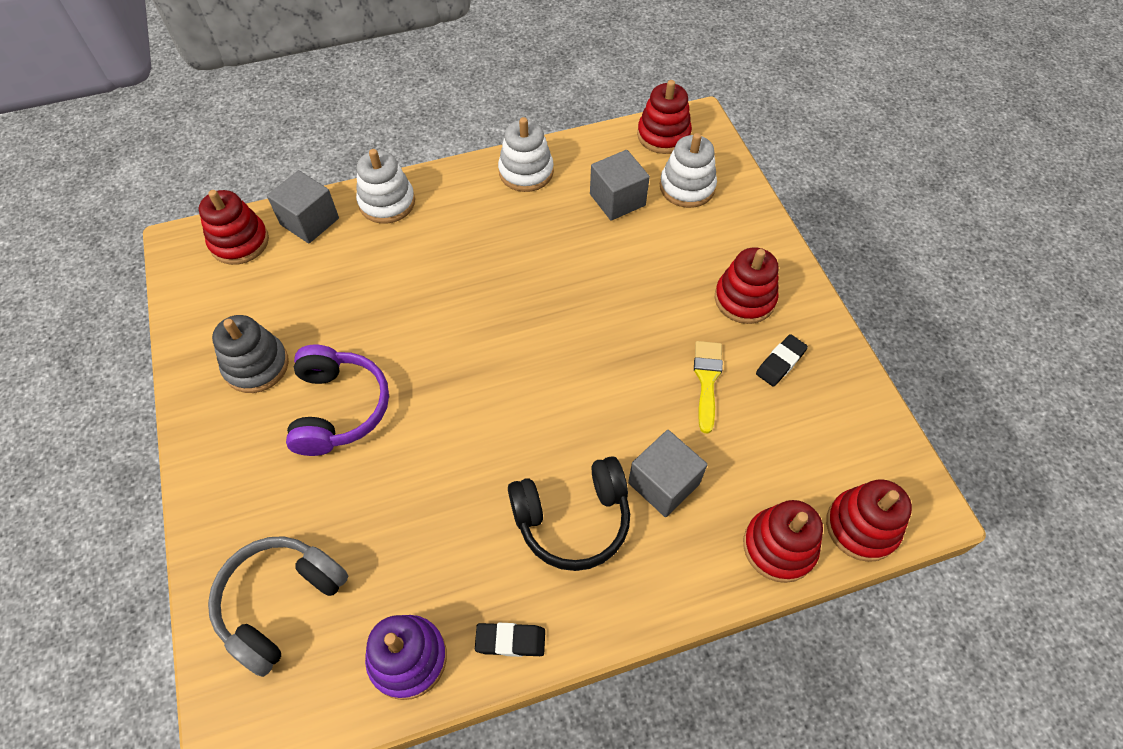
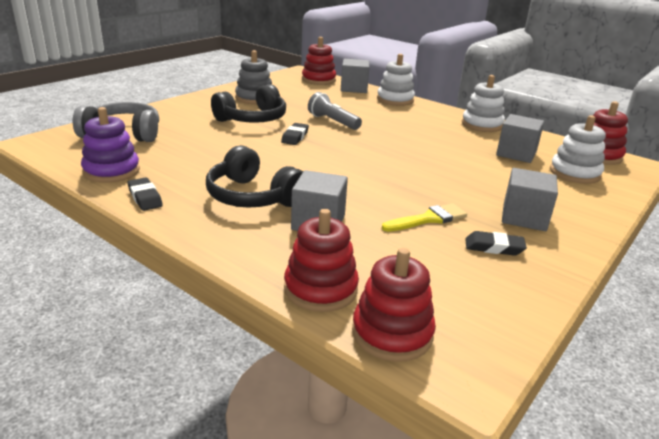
camera: 55 degrees right, 30 degrees down
(339, 408) = (252, 119): purple headphones -> black headphones
(413, 319) = (332, 122): none -> grey flashlight
(434, 389) = (295, 137): none -> black eraser
(744, 299) = (524, 217): red stacking toy -> grey cube

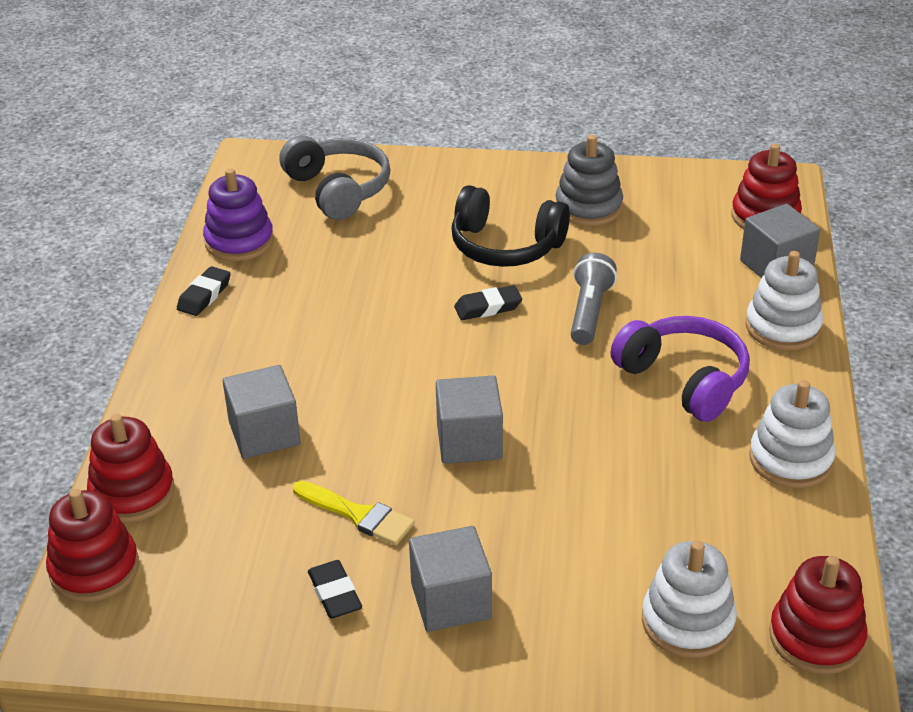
camera: 60 degrees right, 10 degrees up
(253, 197) = (278, 360): black headphones -> none
(407, 123) = (684, 380): none -> purple headphones
(516, 154) = (696, 535): grey cube -> grey cube (469, 441)

